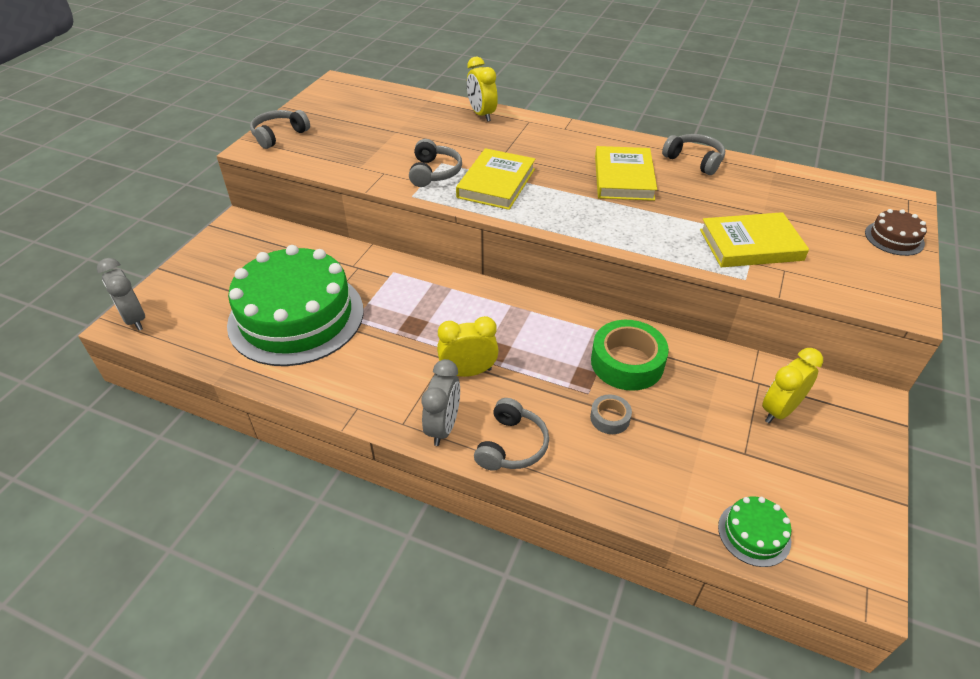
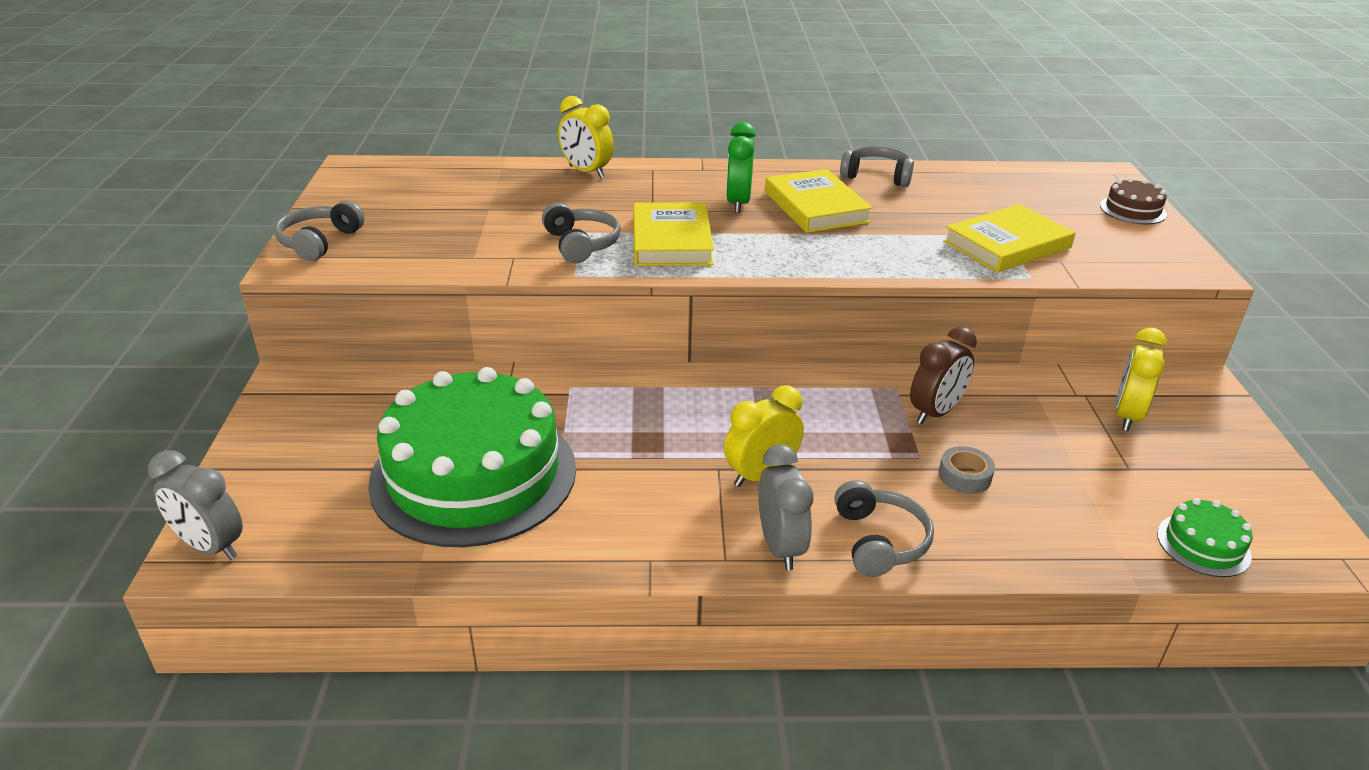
camera: 25 degrees left, 10 degrees down
(568, 162) = (738, 203): none -> green clock
(627, 362) = (935, 413): green tape -> brown clock

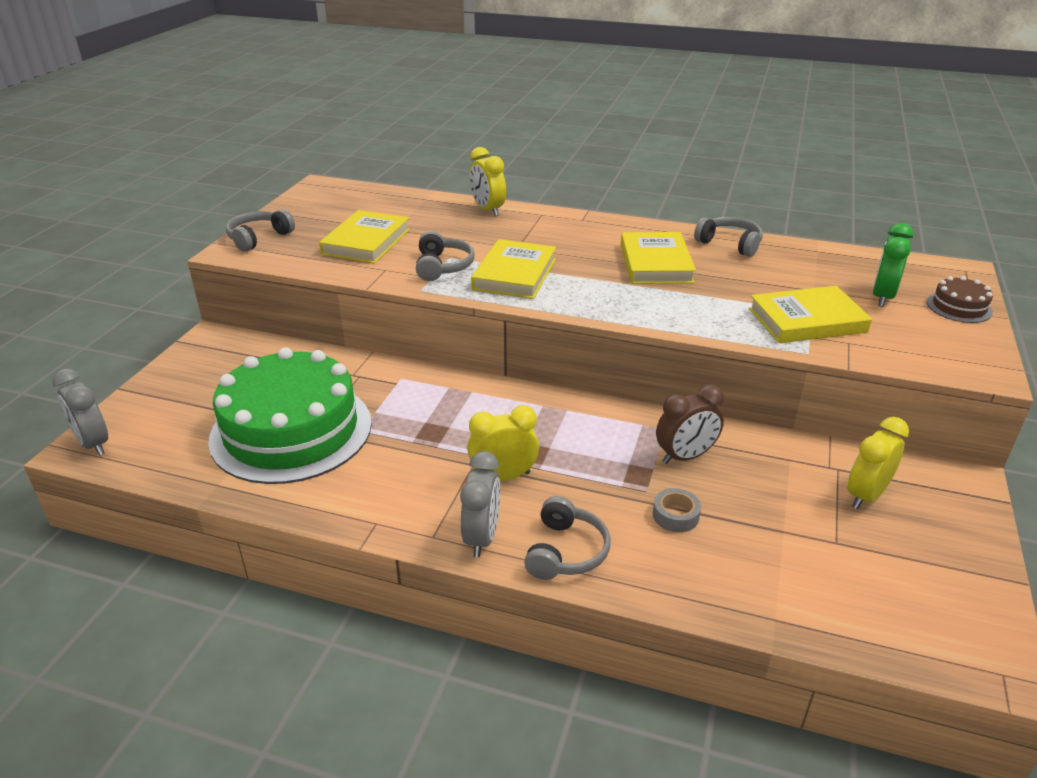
camera: 20 degrees right, 0 degrees up
(465, 227) = (366, 242): none -> yellow book
(738, 203) = (591, 251): green clock -> green clock (882, 297)
(1203, 545) = (863, 626): green cake -> none

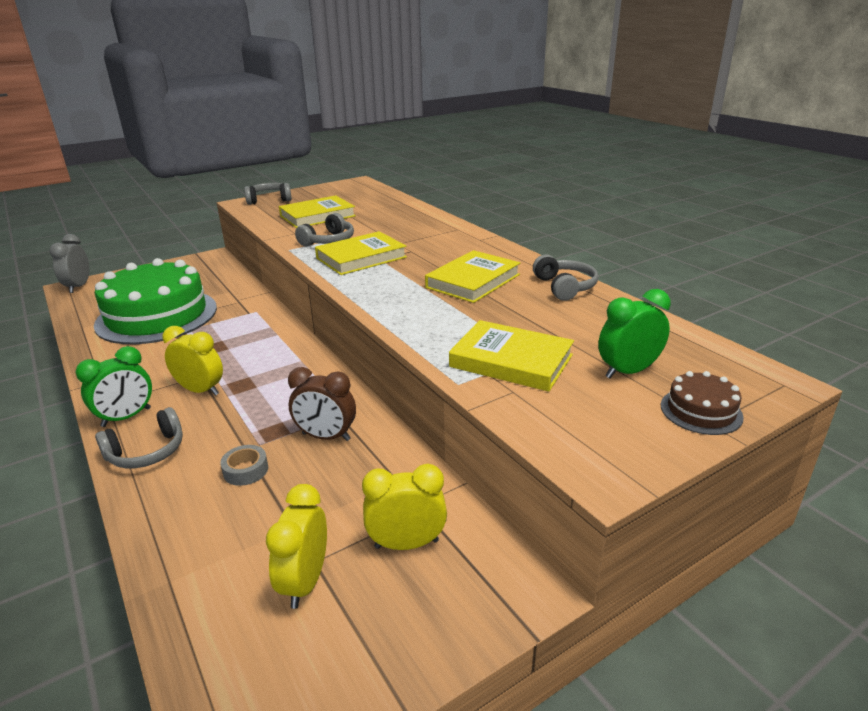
camera: 40 degrees right, 5 degrees down
(482, 537) = (126, 417): grey clock -> green clock
(487, 210) = (426, 218): yellow clock -> yellow clock (305, 582)

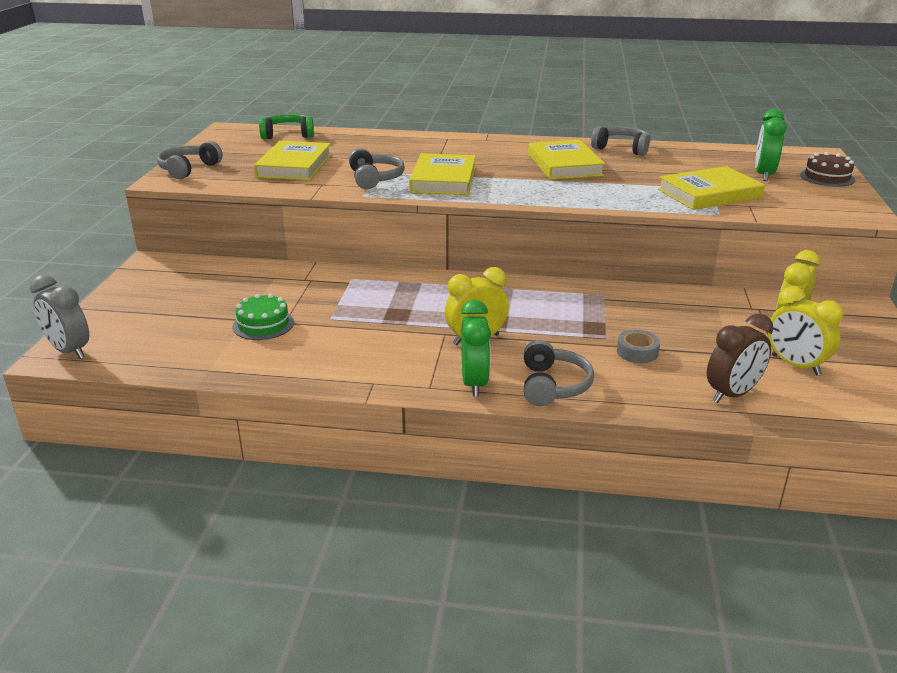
camera: 50 degrees left, 0 degrees up
(157, 316) = (263, 324): green cake -> green cake, size x0.40
(326, 437) = (629, 312): brown clock -> brown clock (732, 394)
(374, 195) = (288, 135): none -> green headphones

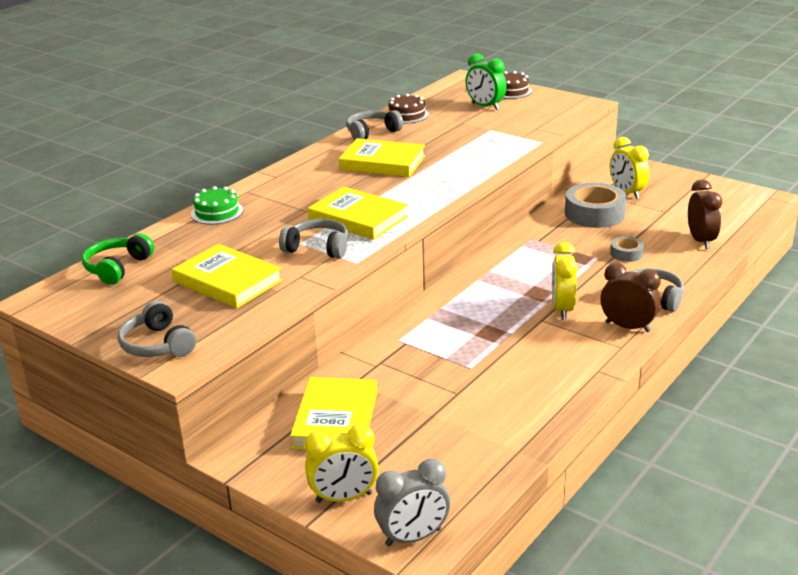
camera: 60 degrees left, 0 degrees up
(263, 324) = (452, 406): green cake -> green cake (217, 212)
(474, 383) = (627, 327): green clock -> brown clock
(683, 152) = (407, 115): none -> brown cake
(707, 316) = (594, 214): none -> grey tape
(709, 193) = (501, 133): yellow book -> yellow book (336, 419)
(795, 365) = (679, 210): yellow clock -> yellow clock (344, 498)

